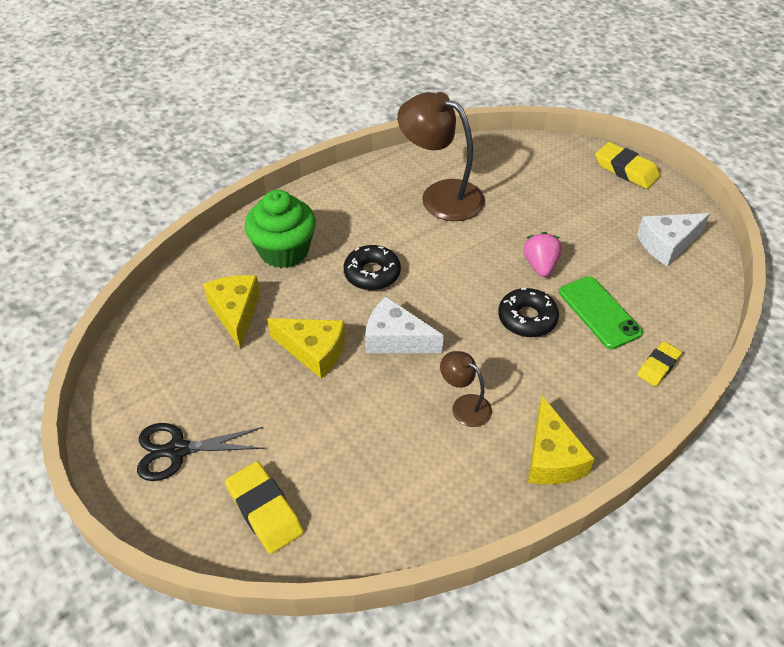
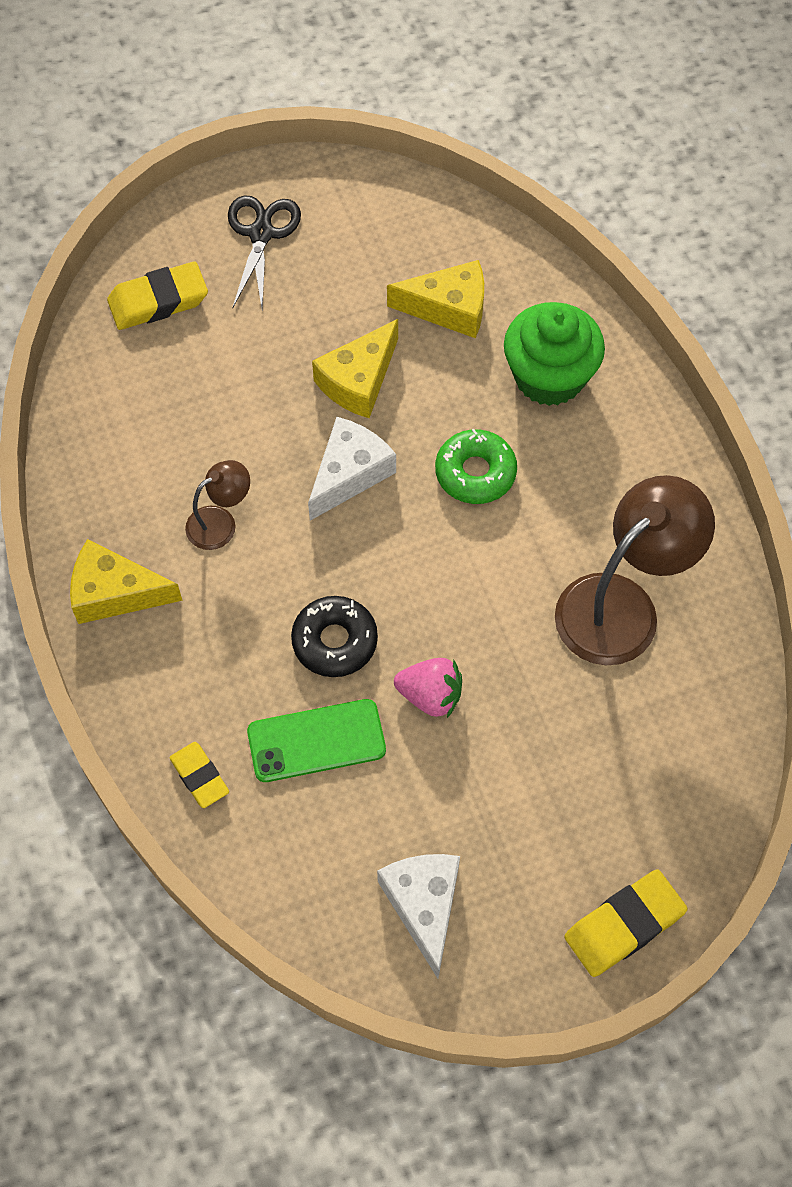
camera: 105 degrees right, 15 degrees up
(372, 274) = (475, 473): black donut -> green donut

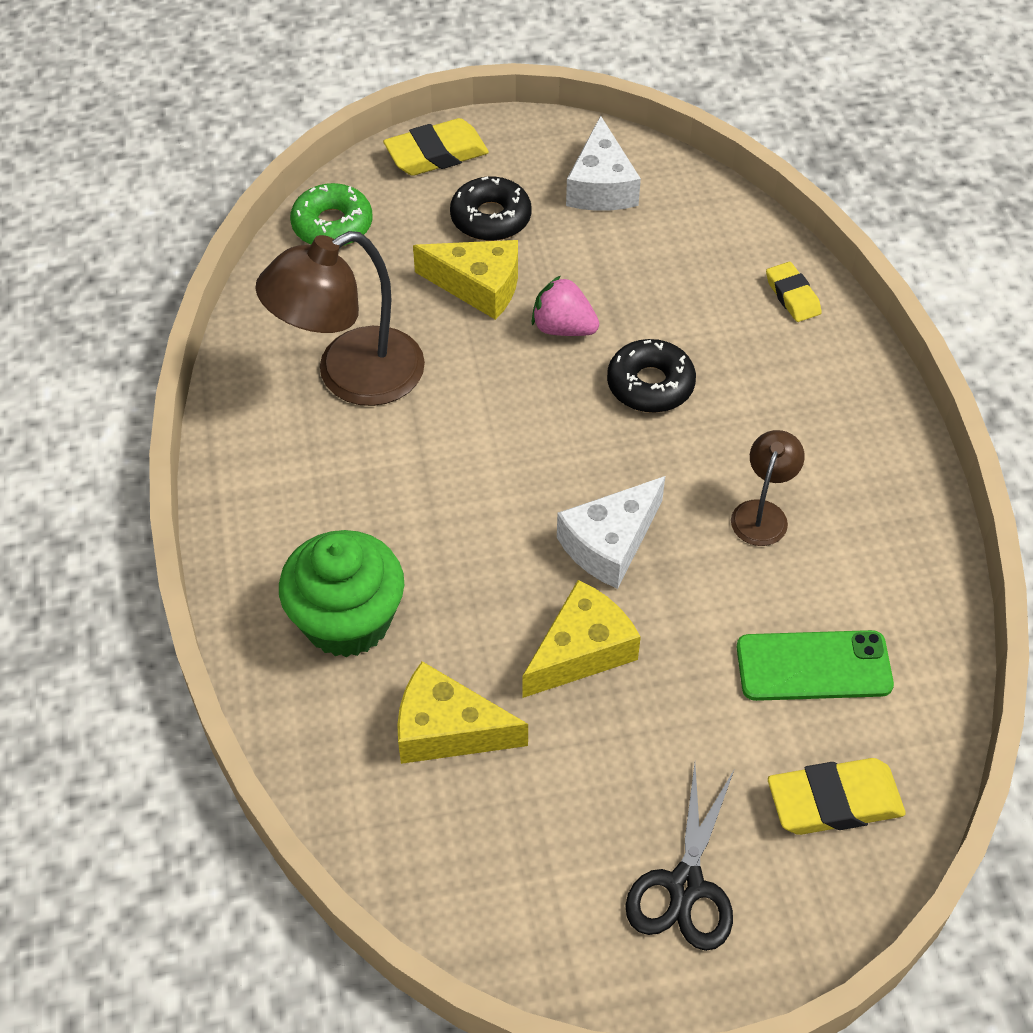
camera: 170 degrees left, 10 degrees down
(115, 593) = (879, 459): yellow cheese -> yellow cheese (478, 286)
(220, 522) = (762, 513): brown lamp -> brown lamp turned 135 degrees clockwise
(316, 741) = (679, 308): green phone -> green phone (813, 666)
(475, 473) = (466, 524): green donut -> green donut (332, 225)
(537, 834) = (490, 218): none -> black donut

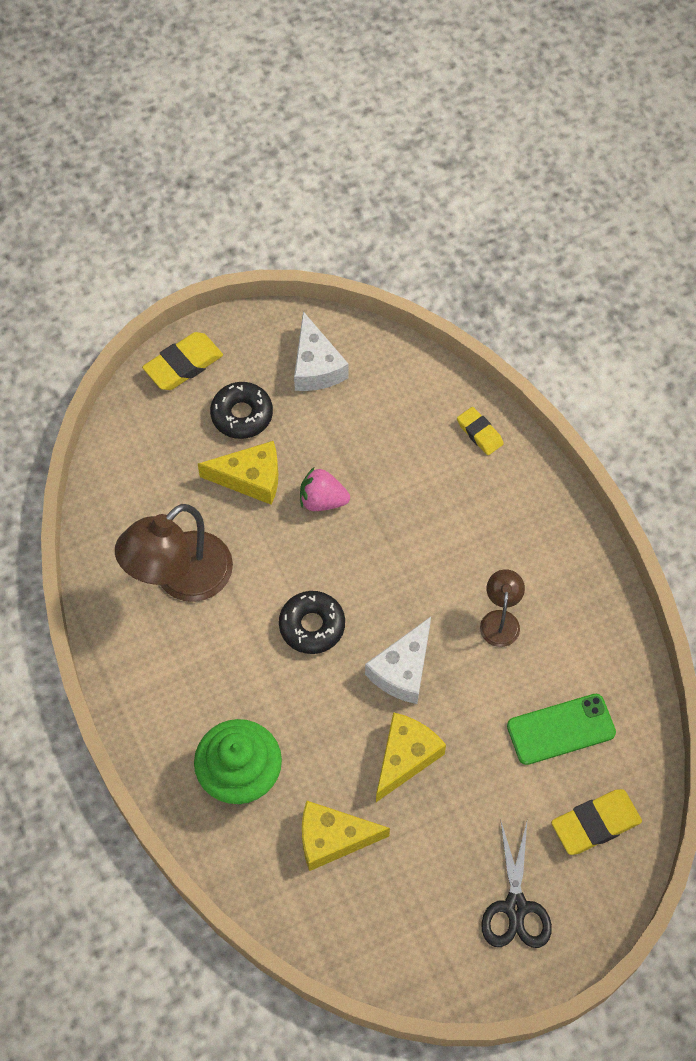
camera: 15 degrees left, 10 degrees up
(332, 225) = (124, 449): green donut -> none
(650, 385) = (397, 534): black donut -> black donut (312, 626)

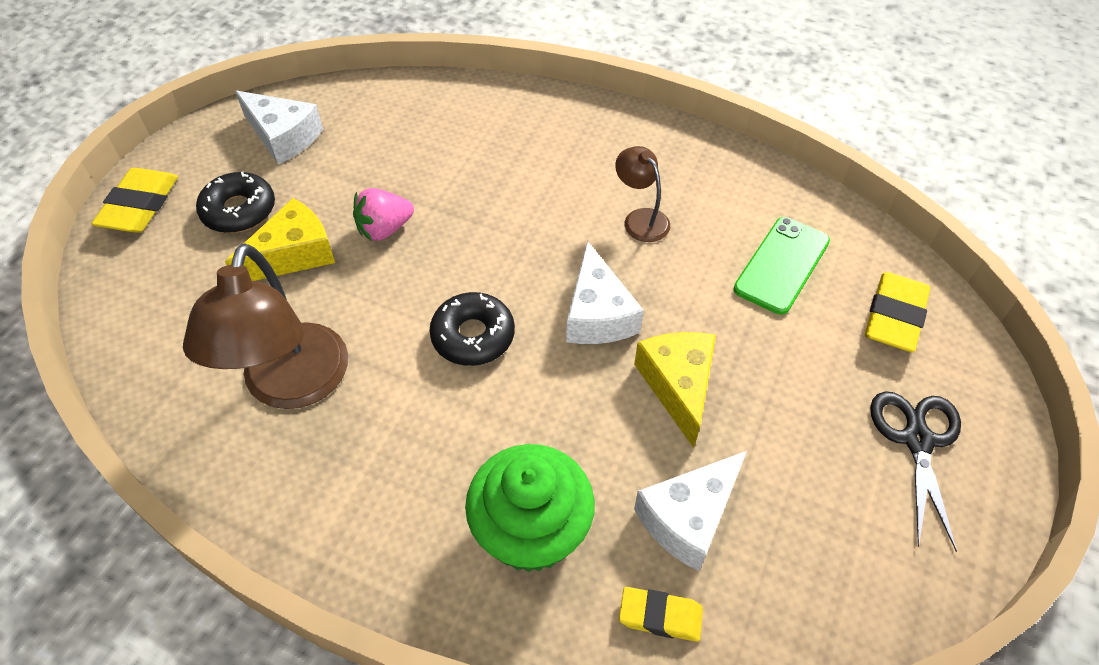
camera: 40 degrees left, 10 degrees down
(332, 839) = (689, 517): yellow cheese -> white cheese
(479, 433) = (481, 103): yellow eraser -> yellow eraser (660, 616)
(515, 907) = (917, 440): black scissors -> black scissors turned 135 degrees counterclockwise

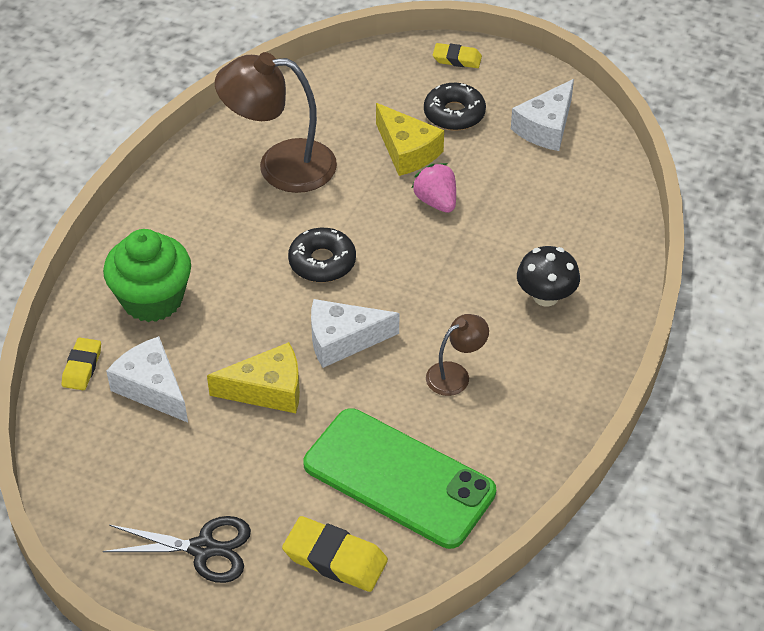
camera: 90 degrees right, 5 degrees down
(140, 206) = (457, 59): yellow eraser -> yellow eraser, size x0.63
(533, 148) = (545, 296): none -> black mushroom
(782, 265) = (399, 478): green phone -> green phone, size x1.62

